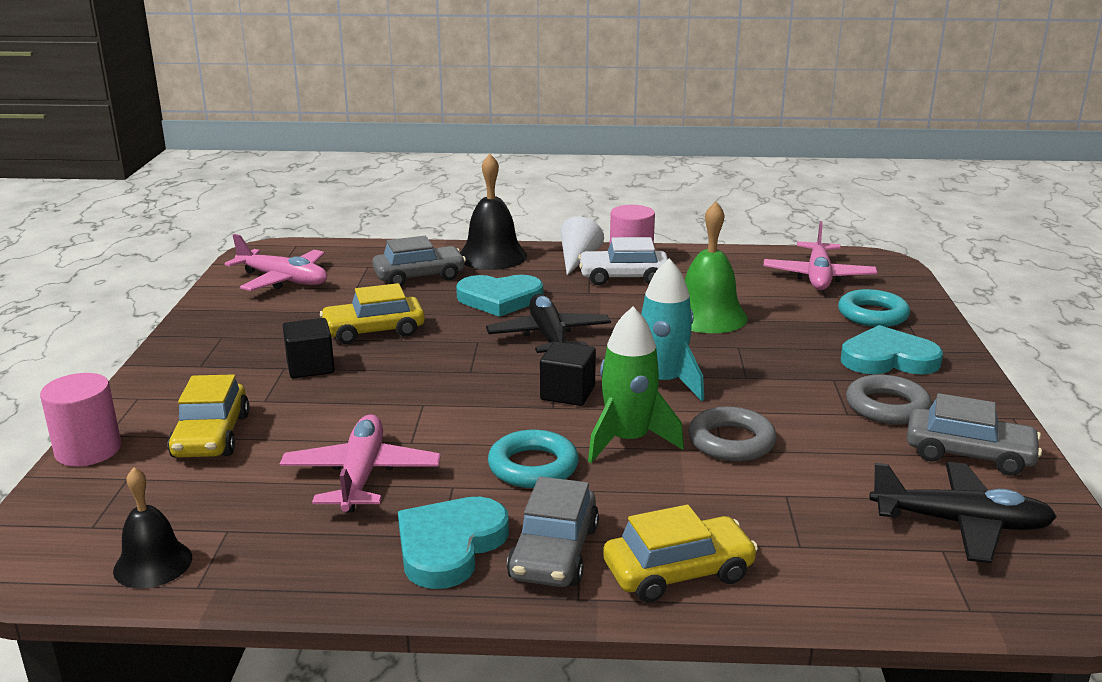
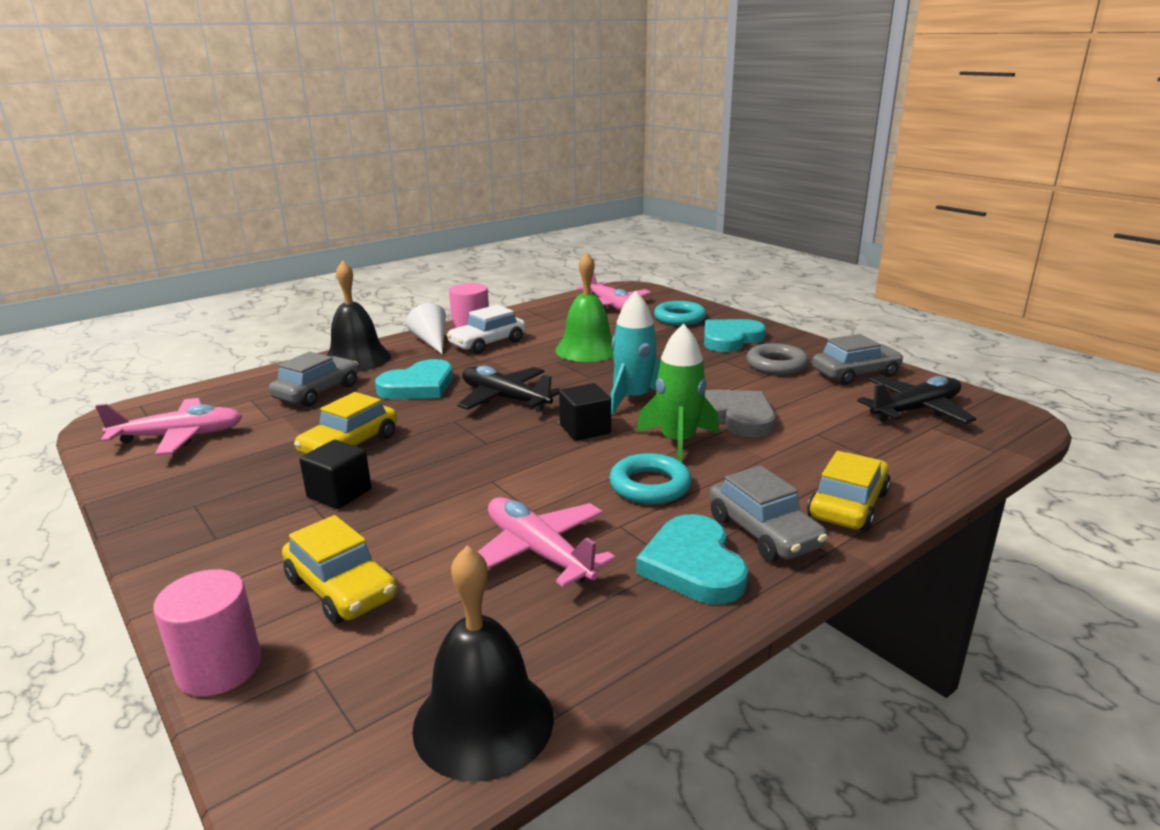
camera: 40 degrees left, 0 degrees up
(153, 564) = (483, 722): black bell -> black bell, size x1.58
(731, 441) = (736, 417): grey ring -> grey heart

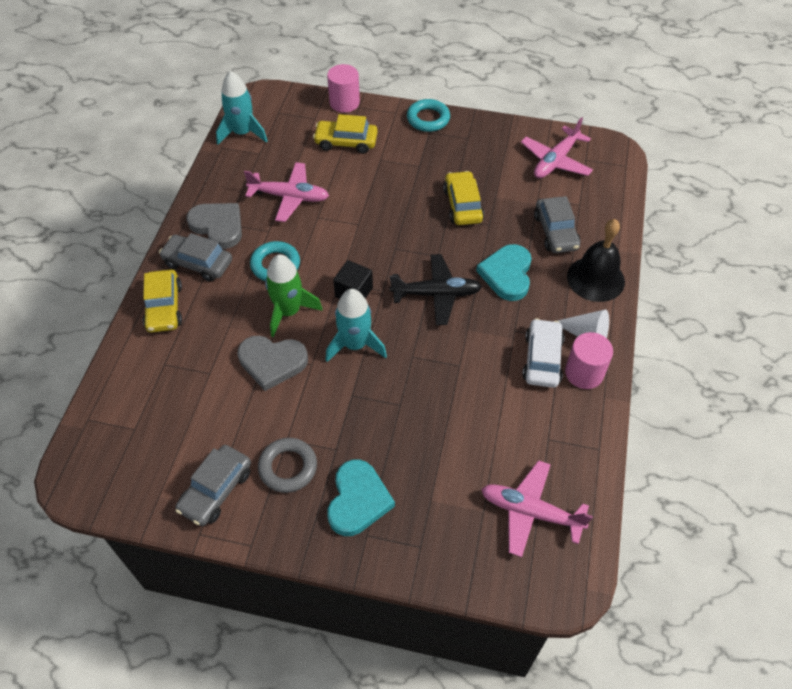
camera: 140 degrees right, 30 degrees up
(339, 493) = (417, 177): black cube -> none
(483, 722) = (242, 133): black bell -> turquoise rocket
(587, 349) = (457, 399): green bell -> none
(679, 318) = (440, 524): turquoise ring -> turquoise ring (428, 119)
(693, 565) = (218, 226): turquoise heart -> grey heart
(915, 410) = (151, 449): black plane -> none

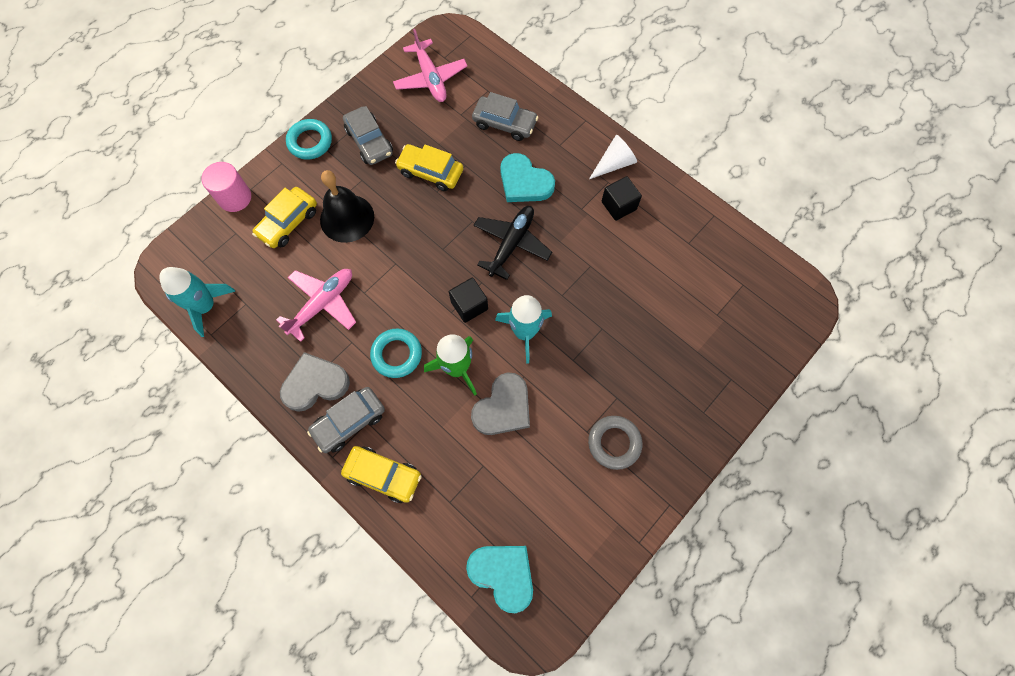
camera: 60 degrees left, 15 degrees up
(216, 490) = (605, 511): grey car -> grey car (369, 142)
(358, 500) = (671, 404): turquoise heart -> turquoise heart (503, 574)
(530, 512) = (740, 289): pink plane -> none
(542, 359) = (618, 205): white car -> black cube
(584, 373) = (646, 185): pink cylinder -> none
(595, 278) = (567, 125): black bell -> black bell (347, 218)

